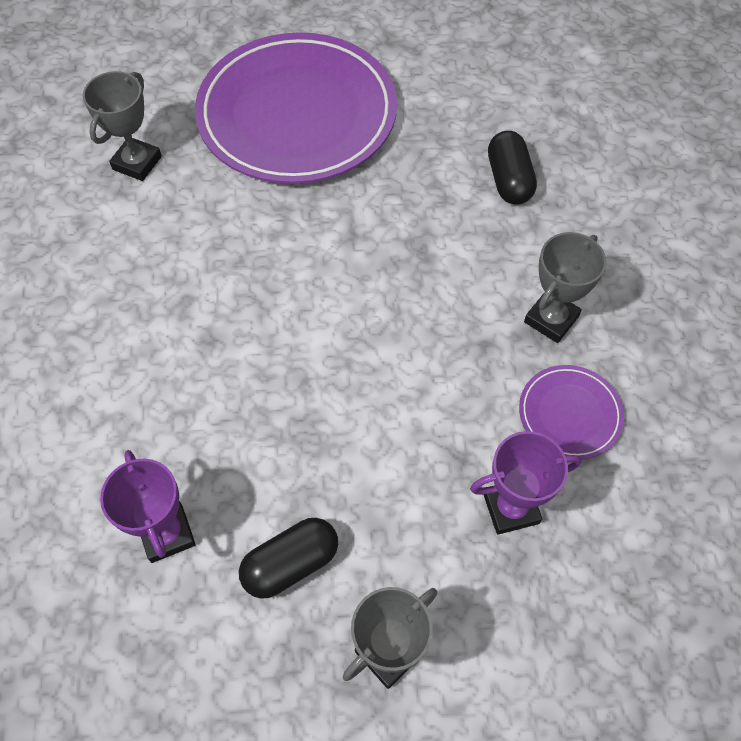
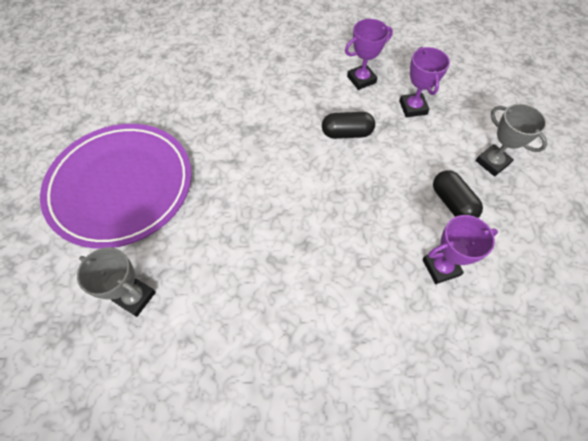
camera: 85 degrees left, 0 degrees up
(509, 180) = (209, 83): black capsule -> black capsule (346, 133)
(551, 319) = (305, 79): grey trophy -> none
(569, 414) = (361, 79): purple plate -> purple trophy

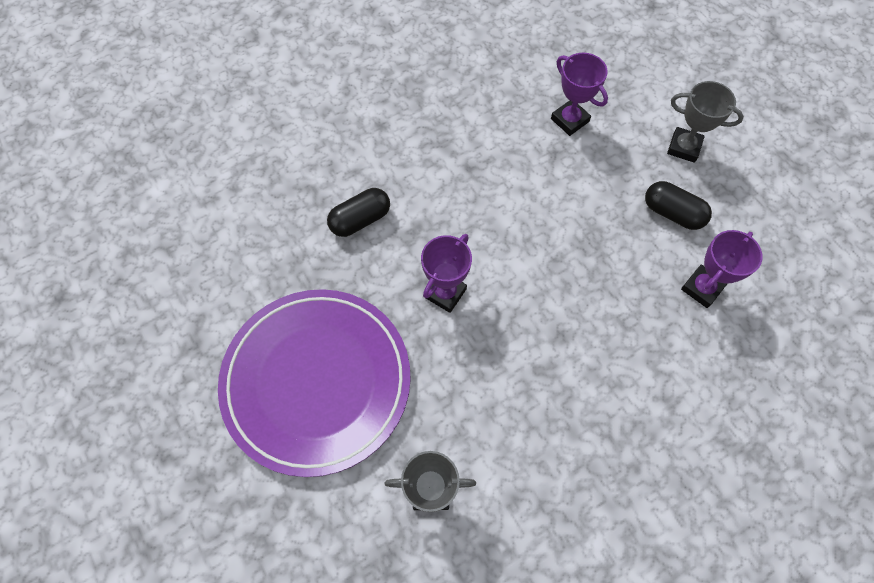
camera: 30 degrees left, 5 degrees up
(346, 133) = (521, 186): black capsule -> black capsule (360, 220)
(361, 79) = (493, 110): purple trophy -> purple trophy (445, 293)

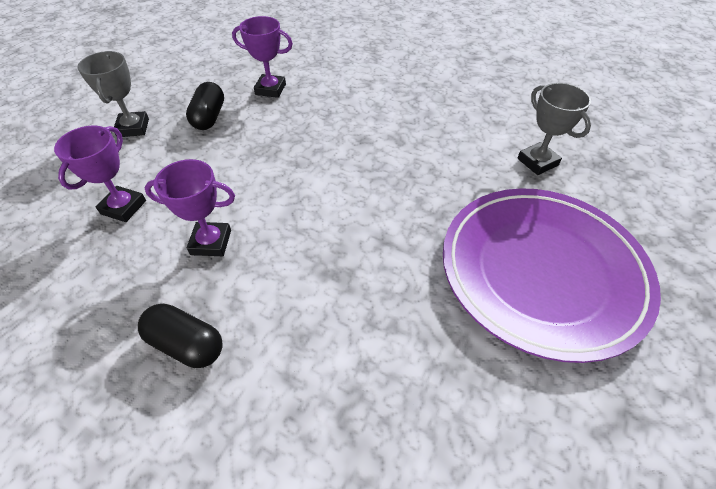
camera: 120 degrees left, 15 degrees down
(360, 220) = (351, 332): black capsule -> black capsule (186, 344)
(445, 293) = (381, 220): purple trophy -> purple trophy (211, 242)

